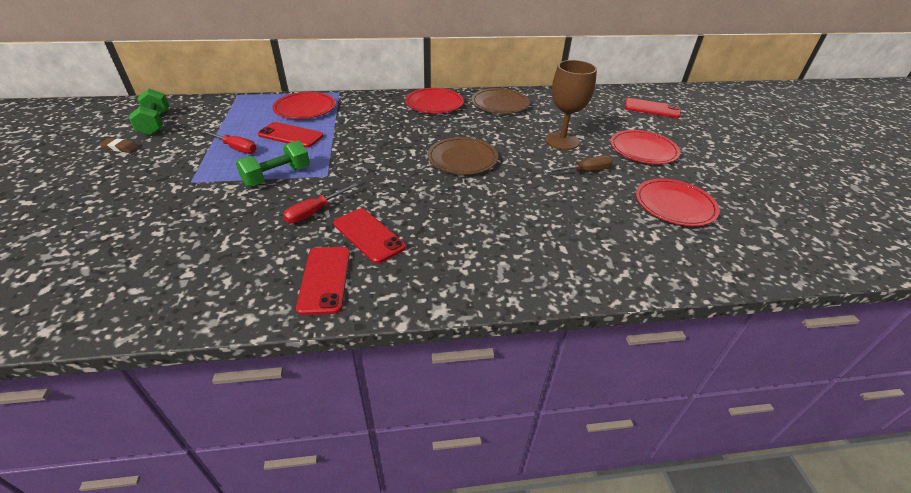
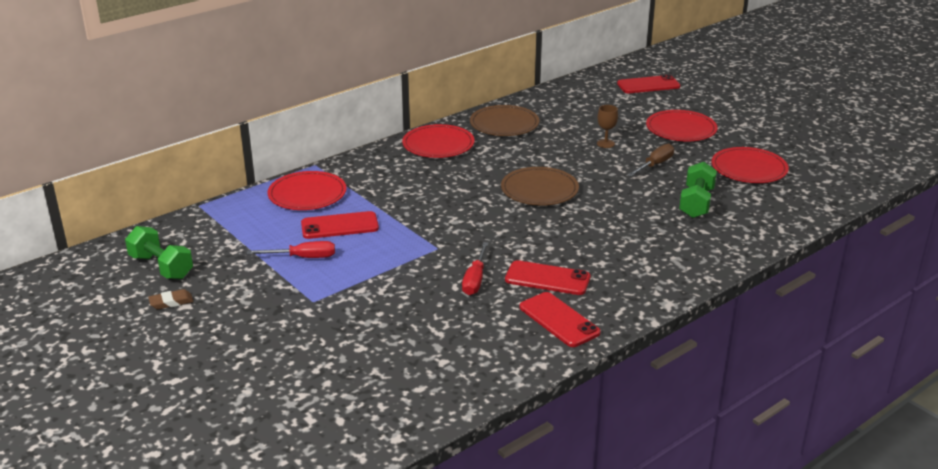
camera: 30 degrees left, 10 degrees down
(277, 176) = (391, 266): green dumbbell -> green dumbbell (696, 203)
(562, 141) = (605, 144): brown goblet -> brown goblet, size x0.48

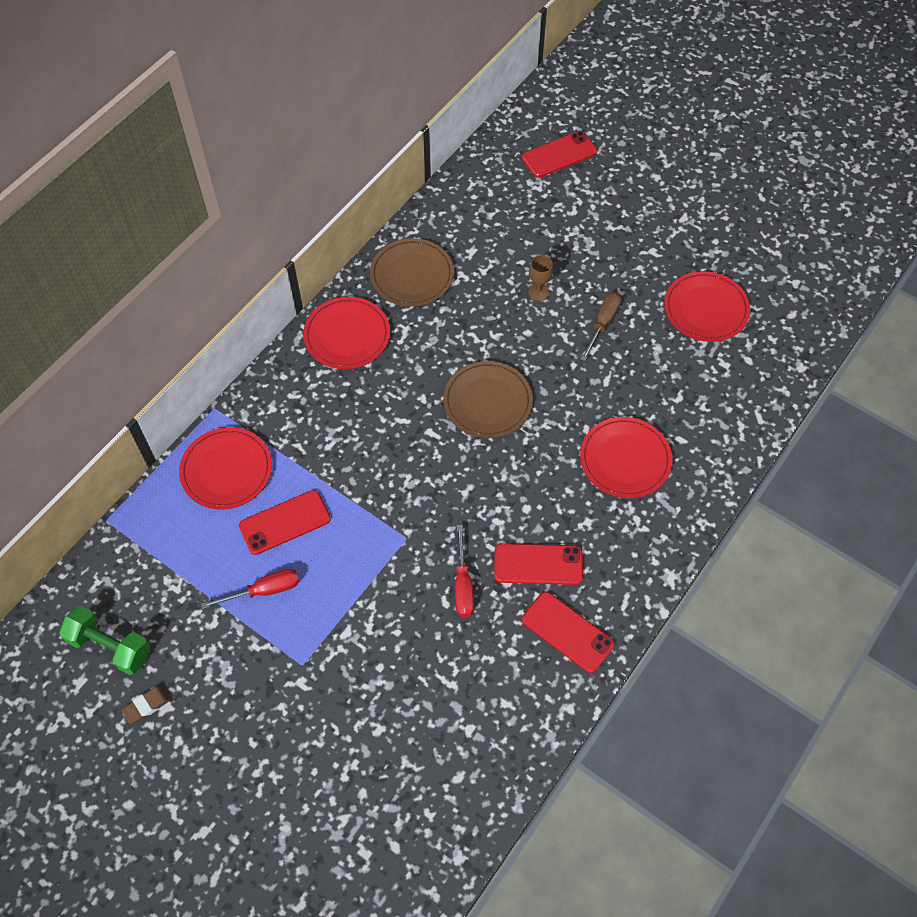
camera: 15 degrees left, 30 degrees up
(681, 129) = (616, 243): red plate -> red plate (625, 459)
(696, 203) = (662, 389): green dumbbell -> none

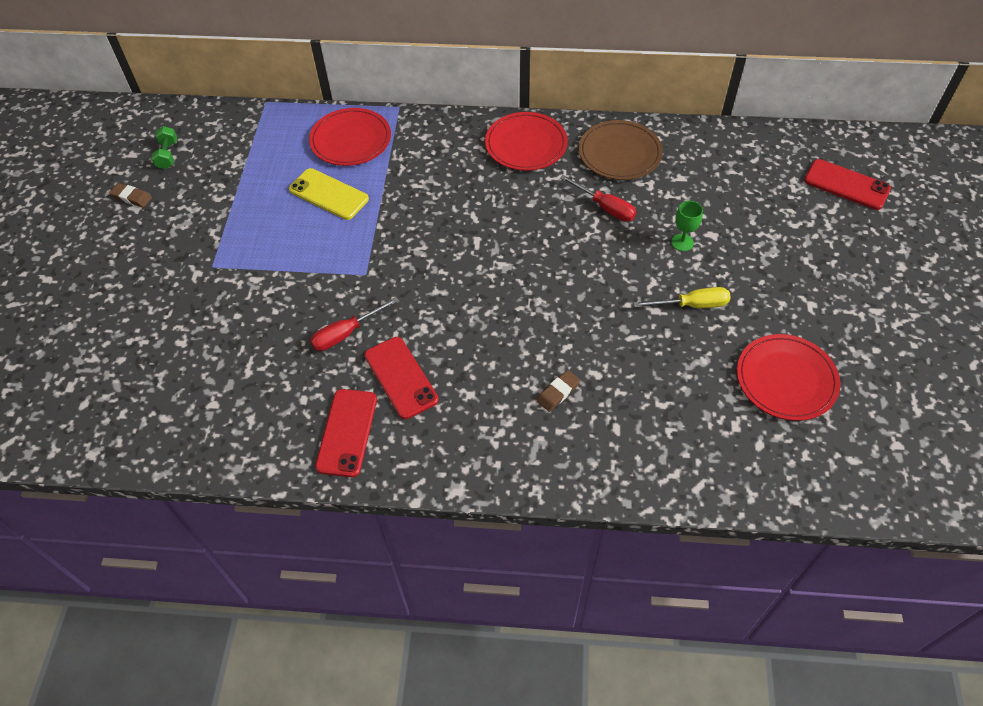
camera: 60 degrees right, 5 degrees down
(110, 646) = (168, 155): green dumbbell -> green dumbbell, size x0.62
(264, 591) = (262, 212): red screwdriver -> red screwdriver (605, 207)
(285, 522) = (328, 194): red phone -> yellow phone
(487, 402) = (537, 263): brown plate -> none
(538, 292) = (682, 242): brown goblet -> green goblet
(603, 323) = (692, 305): brown screwdriver -> yellow screwdriver
(625, 459) = (558, 392): red plate -> brown eraser

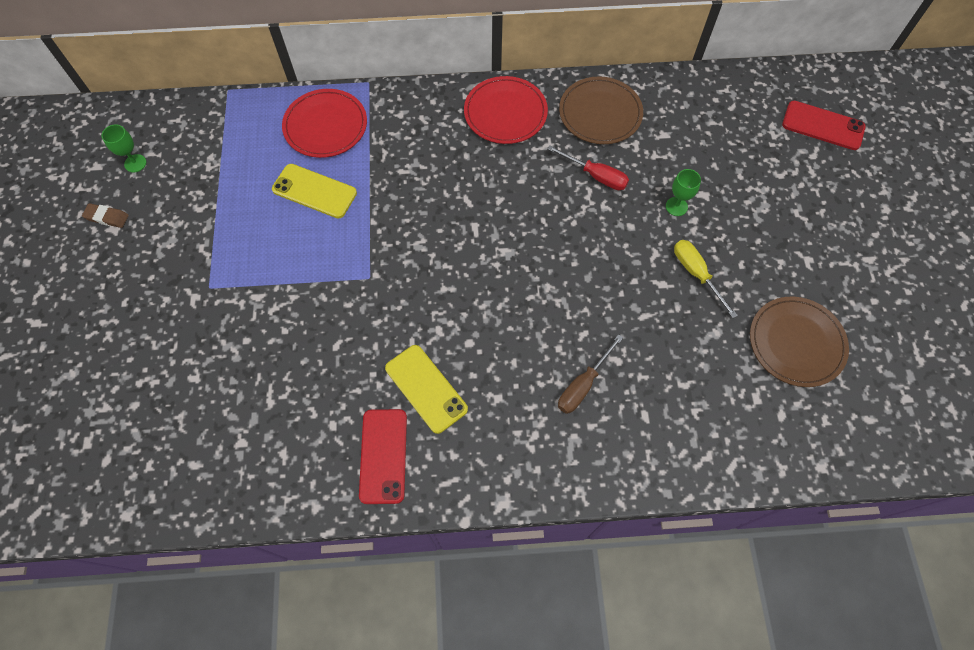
camera: 10 degrees left, 10 degrees up
(168, 155) = (135, 163): green dumbbell -> green goblet
(346, 333) = (362, 347): red screwdriver -> none
(401, 377) = (426, 388): red phone -> yellow phone
(558, 392) = (583, 385): brown eraser -> brown screwdriver
(692, 305) = (696, 274): yellow screwdriver -> yellow screwdriver turned 105 degrees counterclockwise
(786, 379) = (796, 343): red plate -> brown plate

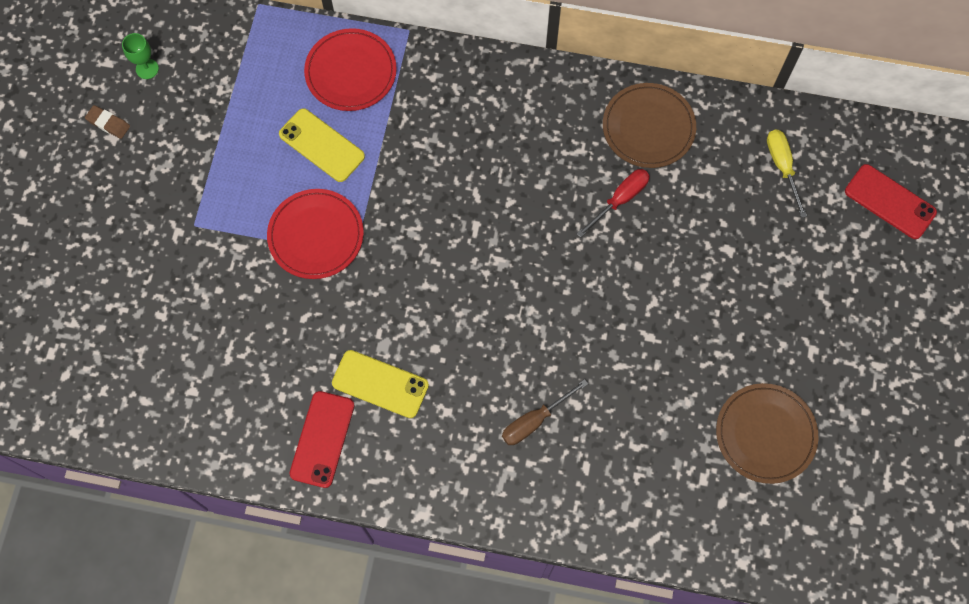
camera: 15 degrees right, 5 degrees up
(426, 388) = (380, 384): yellow phone -> yellow phone turned 45 degrees counterclockwise
(505, 113) = (546, 102): red plate -> red plate (316, 235)
(596, 176) = (620, 200): red screwdriver -> red screwdriver turned 90 degrees counterclockwise
(676, 206) = (694, 256): green goblet -> none
(696, 274) = (688, 335): yellow screwdriver -> yellow screwdriver (782, 167)

